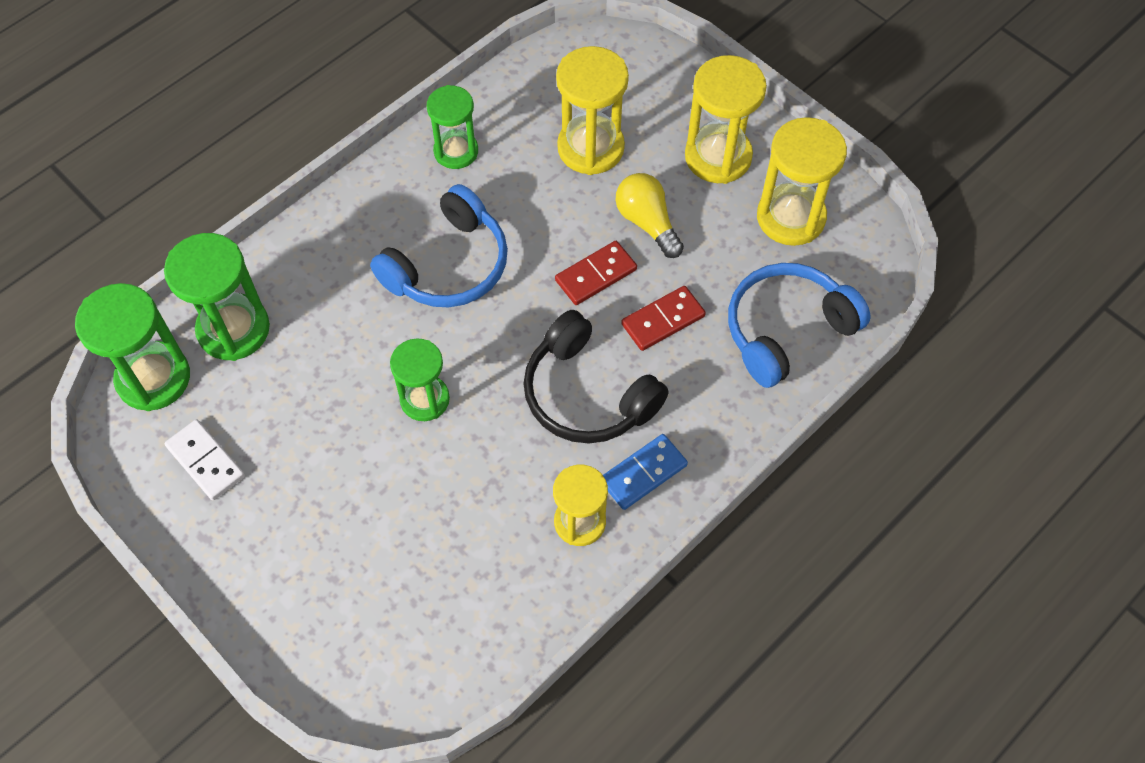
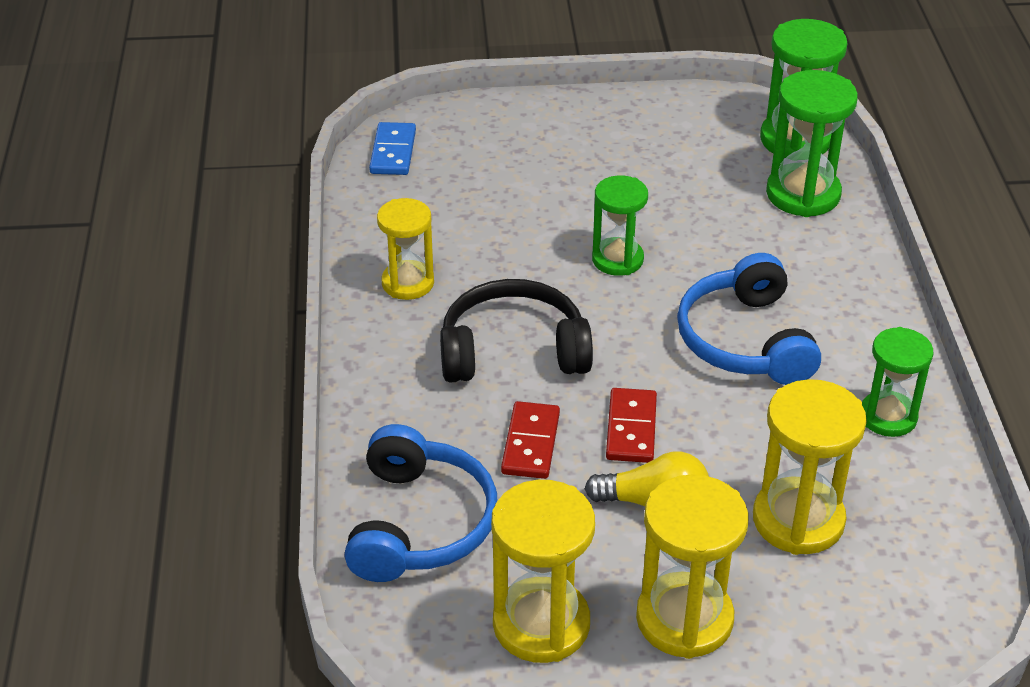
camera: 130 degrees right, 20 degrees down
(206, 461) = (688, 135): white domino -> none
(643, 473) = (402, 340): blue domino -> blue domino (393, 152)

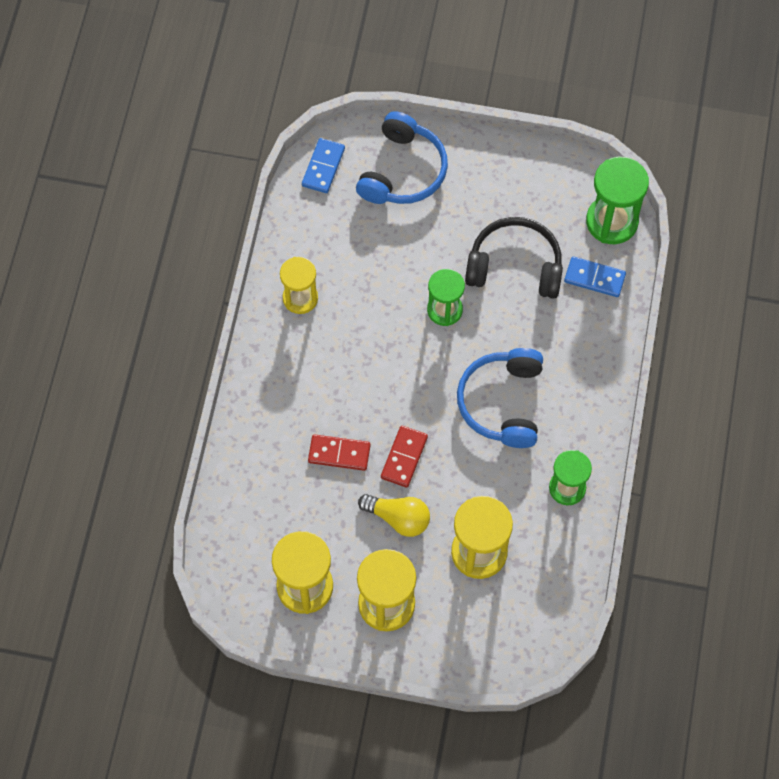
camera: 15 degrees right, 25 degrees up
(420, 524) = (256, 498): blue headphones -> blue headphones (403, 171)
(513, 350) = (351, 375): black headphones -> black headphones (515, 266)
(531, 443) = (339, 454): red domino -> red domino turned 75 degrees clockwise
(803, 194) = (594, 278): green hourglass -> blue domino

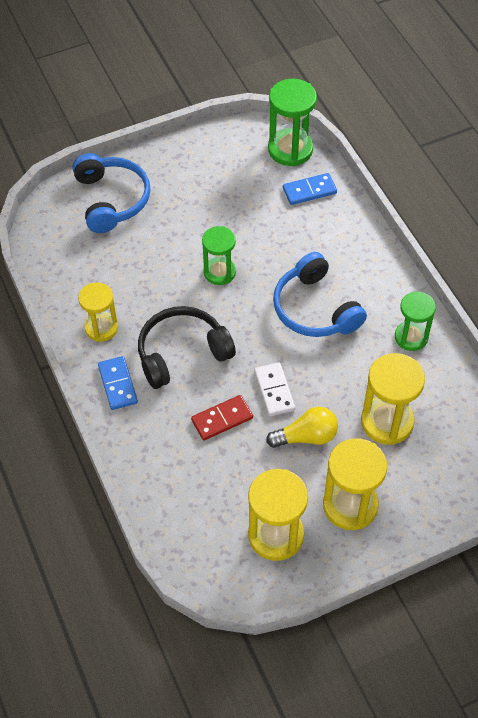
camera: 35 degrees left, 10 degrees down
(323, 167) = (48, 230): blue domino -> blue domino (118, 384)
(404, 457) = (274, 391): red domino -> white domino
(515, 266) = (246, 214): black headphones -> black headphones (182, 353)

